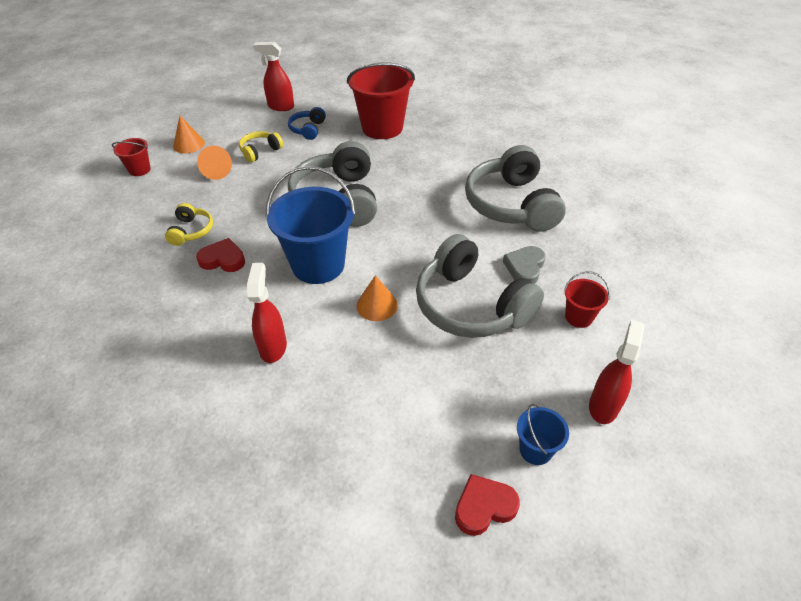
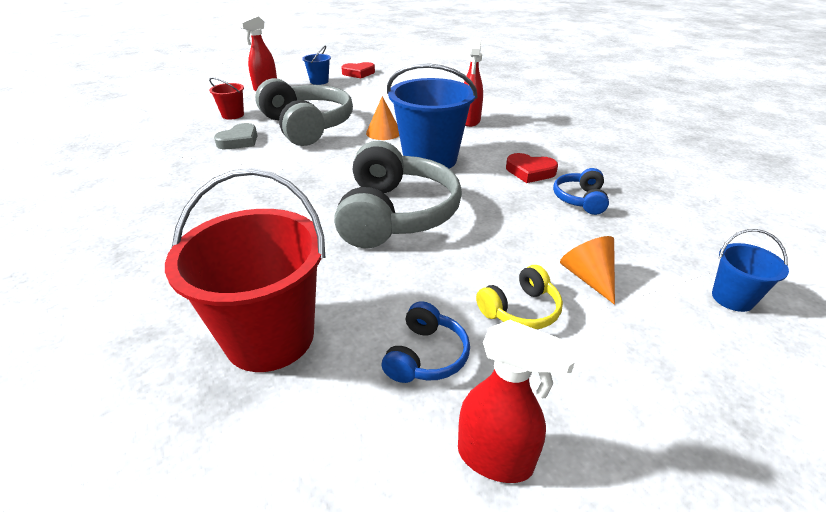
camera: 170 degrees left, 10 degrees down
(139, 170) = (732, 298): red bucket -> blue bucket
(189, 144) = (678, 349): orange cone -> none
(191, 231) = (580, 199): yellow headphones -> blue headphones
(512, 204) = (189, 187): grey headphones -> none

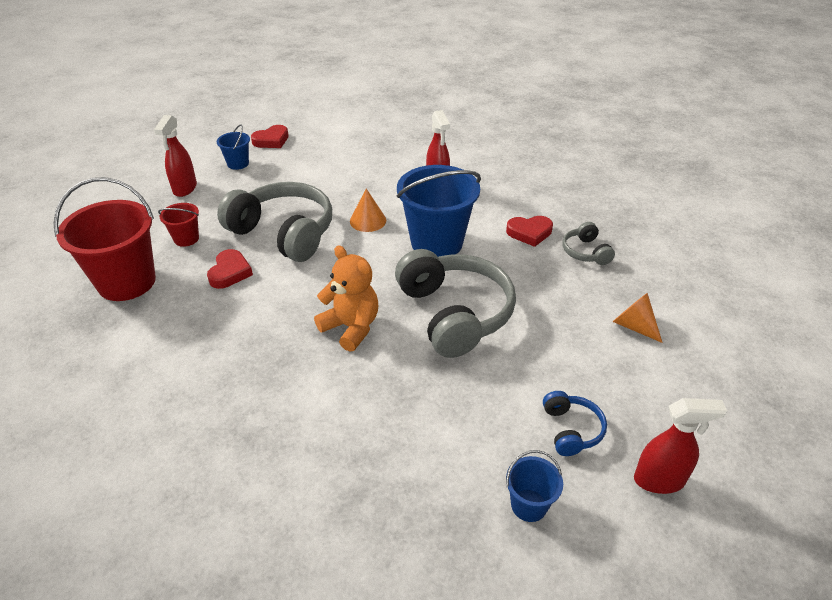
camera: 25 degrees left, 5 degrees up
(239, 141) = (230, 272): grey heart -> red heart
(270, 337) = (452, 460): red bucket -> red bucket (127, 282)
(291, 199) = (351, 327): none -> orange teddy bear
(520, 310) = (606, 370): yellow headphones -> none
(580, 199) = (585, 252): blue headphones -> grey headphones
(732, 298) = (728, 311): blue bucket -> blue bucket (529, 505)

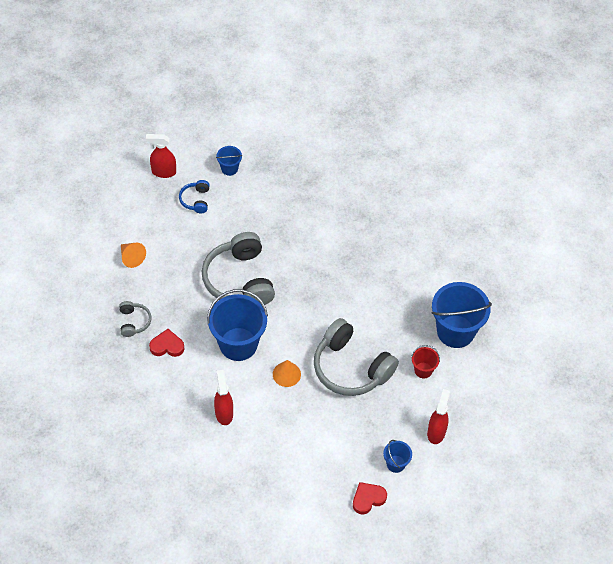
camera: 175 degrees left, 15 degrees up
(127, 282) = (455, 331): red bucket -> blue bucket
(230, 272) = (386, 332): red heart -> none
(351, 327) = (305, 277): orange teddy bear -> none

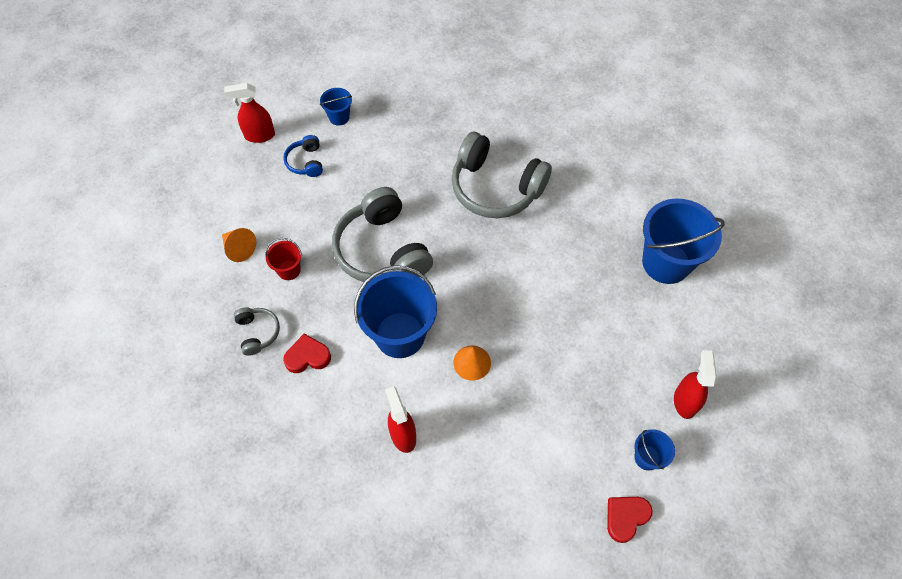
camera: 10 degrees left, 5 degrees up
(351, 367) = (551, 336): grey headphones -> grey headphones (496, 187)
(423, 370) = (642, 321): red bucket -> red bucket (289, 270)

